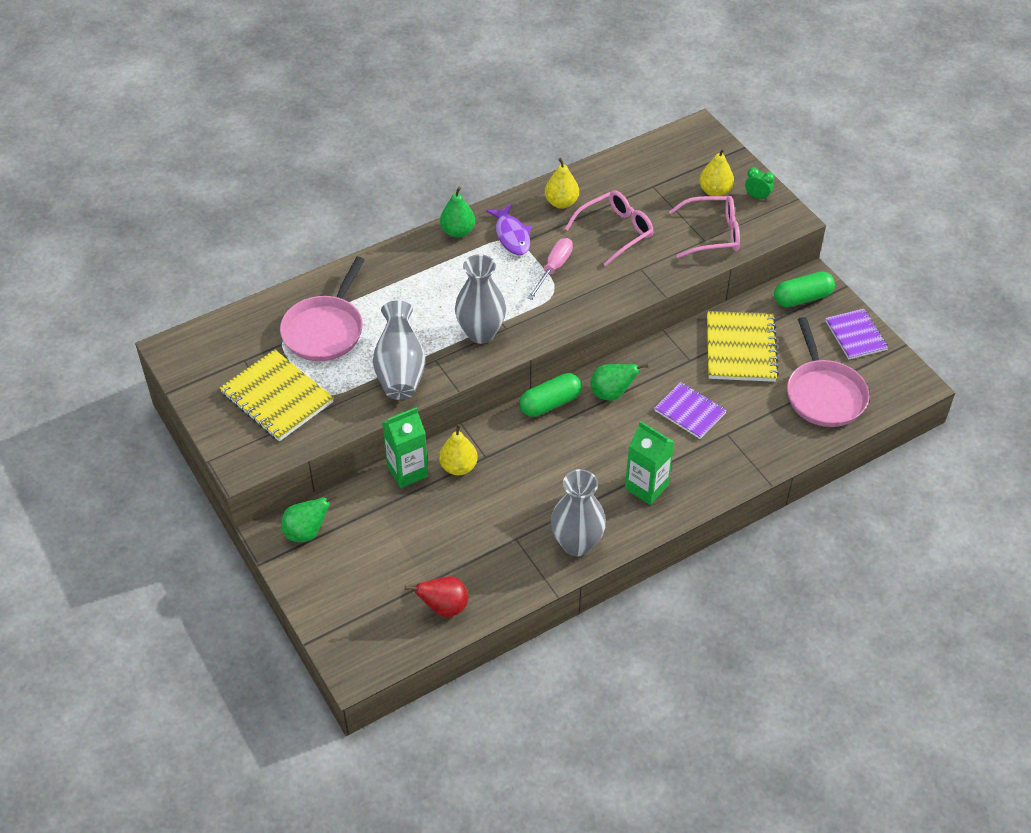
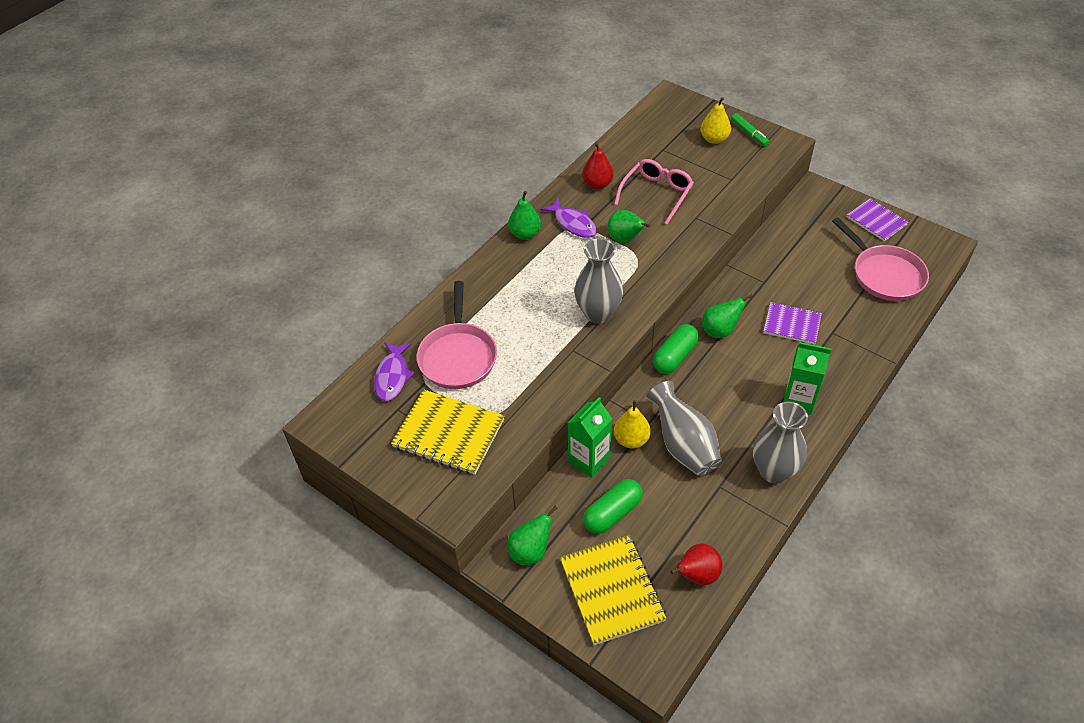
camera: 20 degrees left, 0 degrees up
(255, 328) = (392, 376): none -> purple fish
(400, 370) = (547, 370): grey vase -> grey vase (683, 445)
(554, 268) = (625, 239): pink screwdriver -> green pear
(561, 202) = (597, 184): yellow pear -> red pear
(712, 234) = (734, 172): pink glasses -> none
(740, 348) = (797, 259): yellow notebook -> yellow notebook (612, 590)
(757, 196) = (749, 133): green clock -> green marker
(802, 298) = (817, 205): green capsule -> green capsule (612, 513)

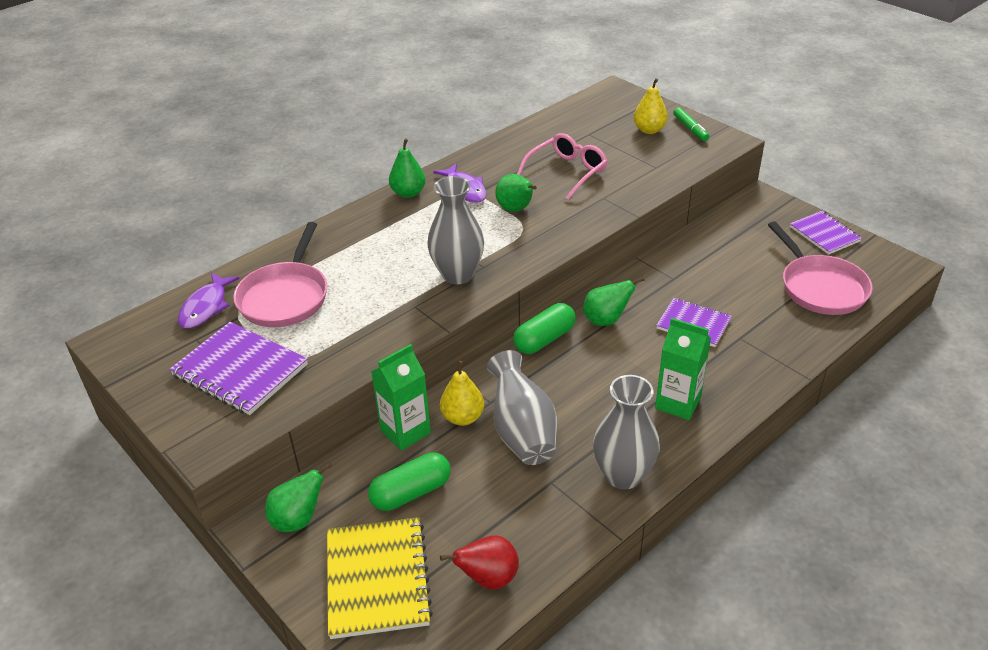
camera: 10 degrees right, 10 degrees down
(448, 433) = (240, 370): yellow notebook -> purple notebook
(597, 184) = (505, 157): red pear -> none

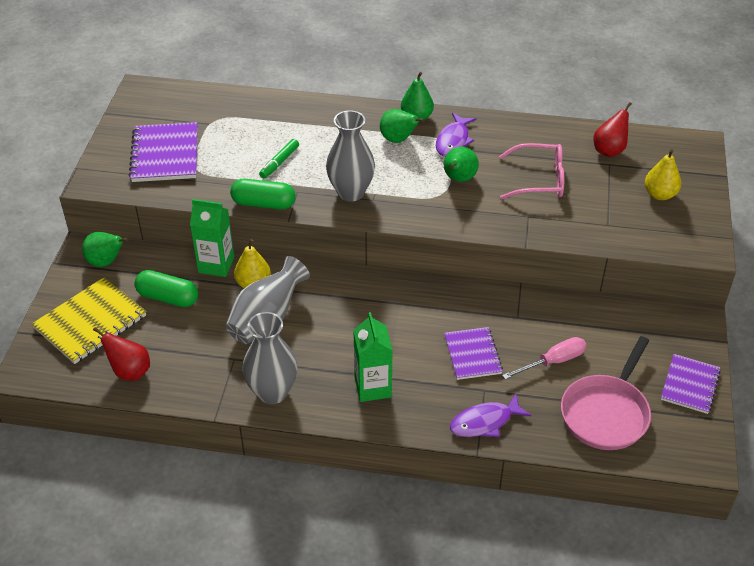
camera: 50 degrees right, 5 degrees up
(206, 307) = (205, 105): purple fish -> purple fish (484, 422)
(285, 297) = (248, 130): pink pan -> none
(544, 339) = (370, 282): green capsule -> green capsule (263, 204)
(573, 126) = (609, 150): none -> red pear
(606, 320) = (425, 303): green pear -> green pear (398, 140)
(690, 129) = (694, 217): green marker -> green marker (279, 162)
(741, 285) = (553, 361): none -> pink screwdriver

